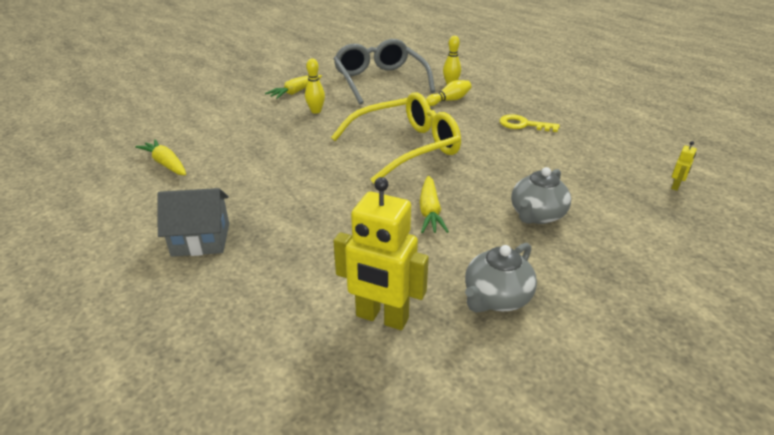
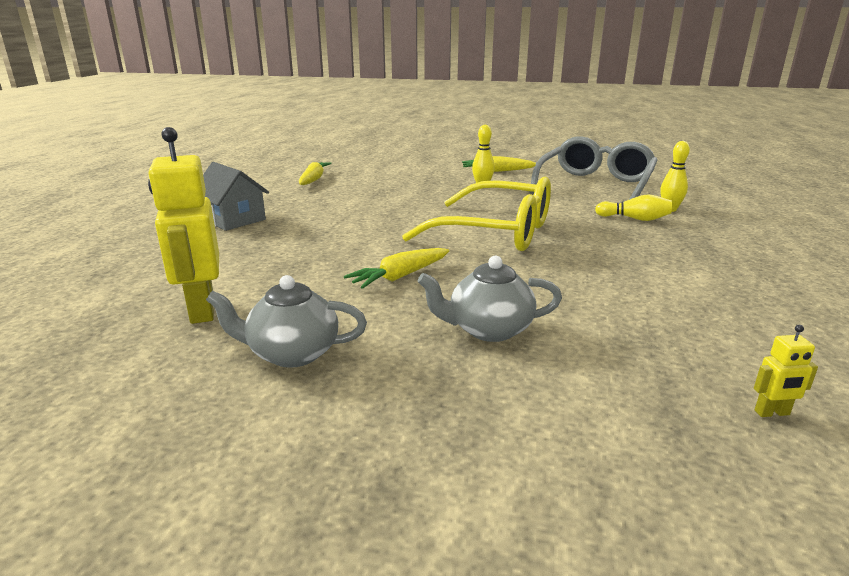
camera: 50 degrees right, 10 degrees down
(523, 125) = (677, 265): yellow key -> none

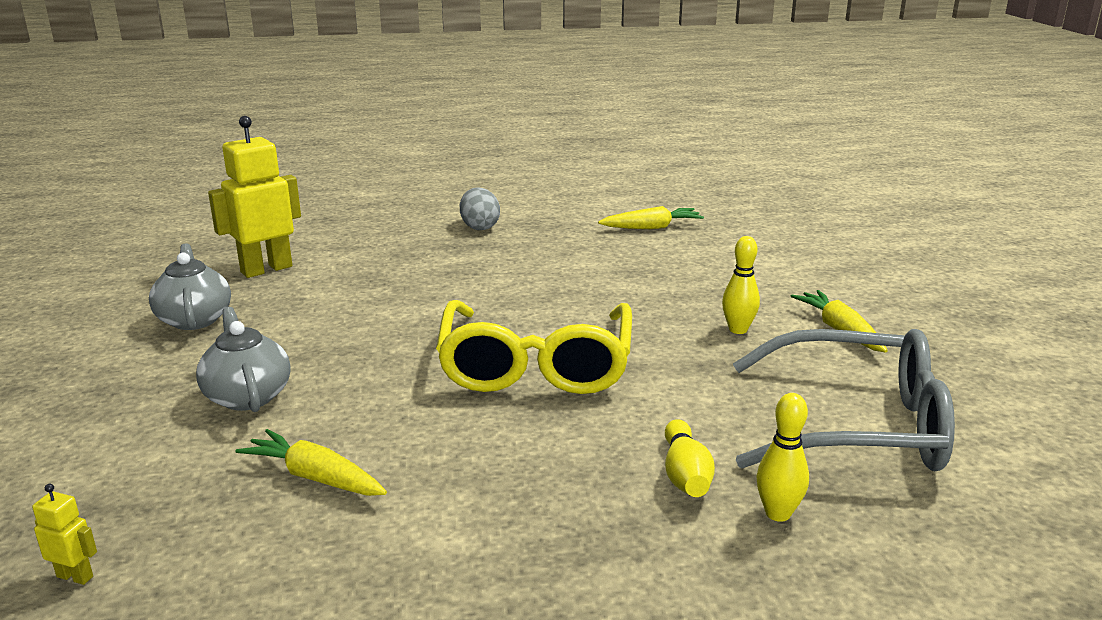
camera: 70 degrees right, 0 degrees up
(234, 220) = (479, 227): grey house -> grey egg
(400, 276) = (363, 332): yellow carrot -> yellow carrot (315, 477)
(772, 413) = (75, 576): yellow robot -> yellow robot turned 135 degrees clockwise

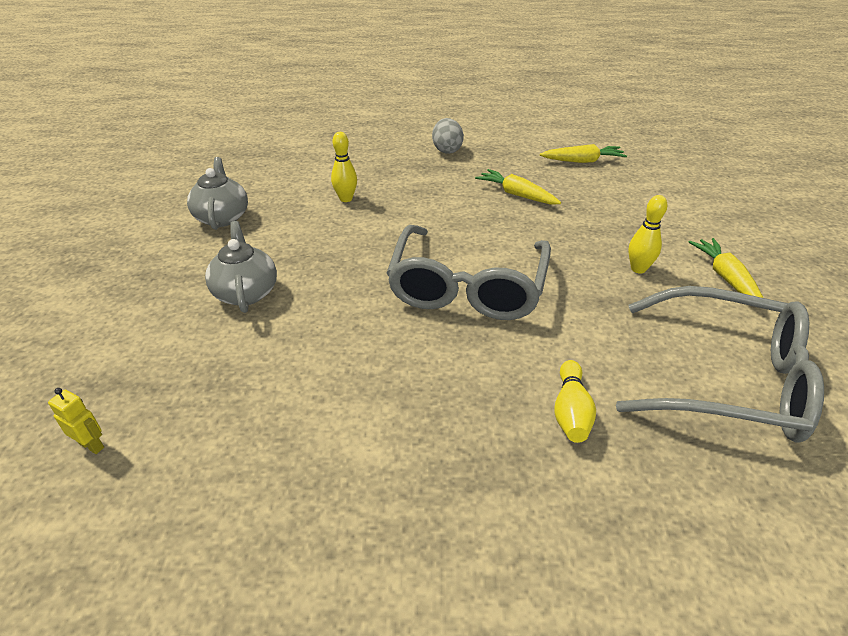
camera: 10 degrees right, 15 degrees up
(266, 269) = (282, 176): yellow robot -> none
(315, 477) = (280, 375): yellow carrot -> yellow carrot (516, 194)
(536, 364) = (467, 286): yellow glasses -> grey glasses
(778, 513) = (643, 463): yellow bowling pin -> yellow bowling pin (346, 199)

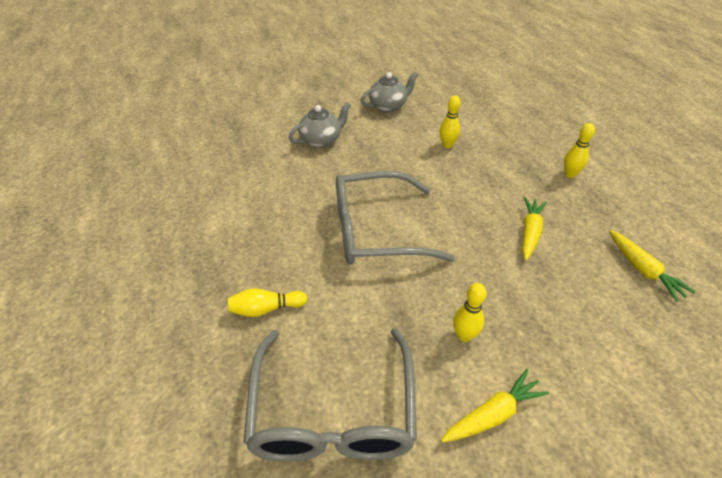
camera: 70 degrees right, 5 degrees up
(92, 445) = (198, 138): yellow robot -> none
(447, 150) = (569, 174): grey egg -> yellow bowling pin

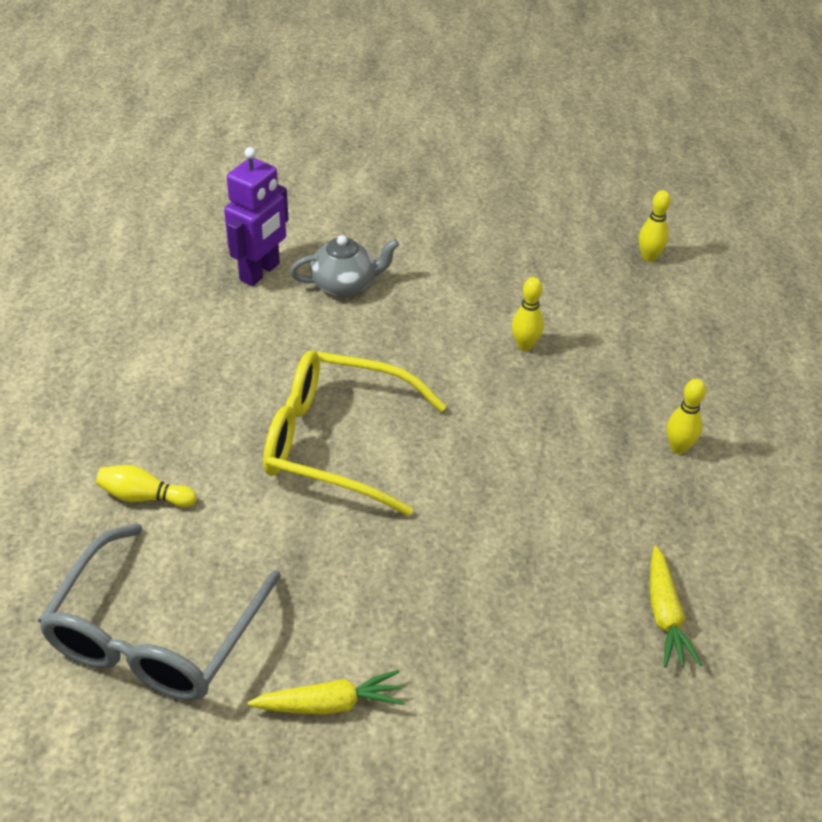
camera: 20 degrees right, 0 degrees up
(264, 146) = (260, 272): none -> purple robot
(377, 230) = (338, 442): grey glasses -> yellow glasses
(388, 106) = (479, 254): grey teapot -> none
(464, 335) = (358, 610): yellow bowling pin -> yellow bowling pin (649, 257)
(529, 232) = (545, 512): yellow carrot -> none

